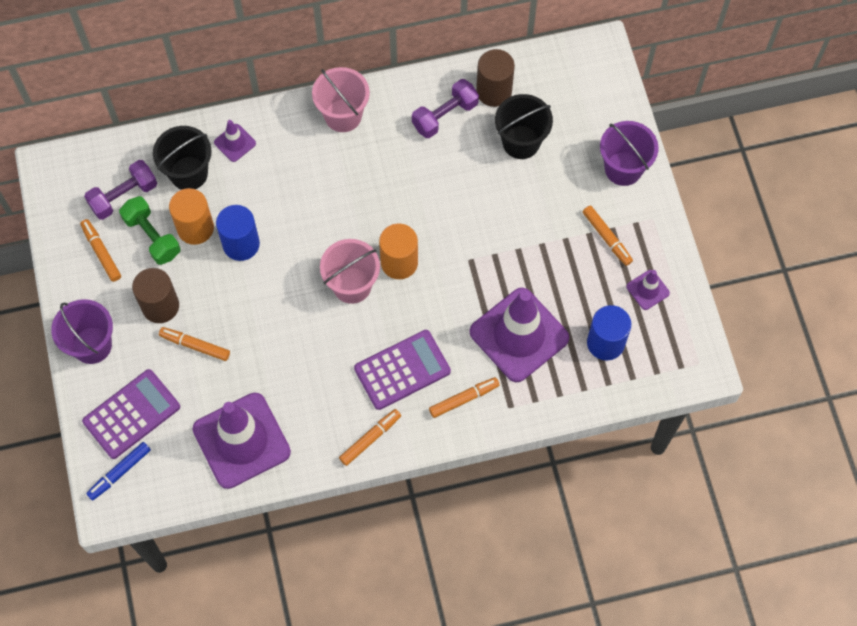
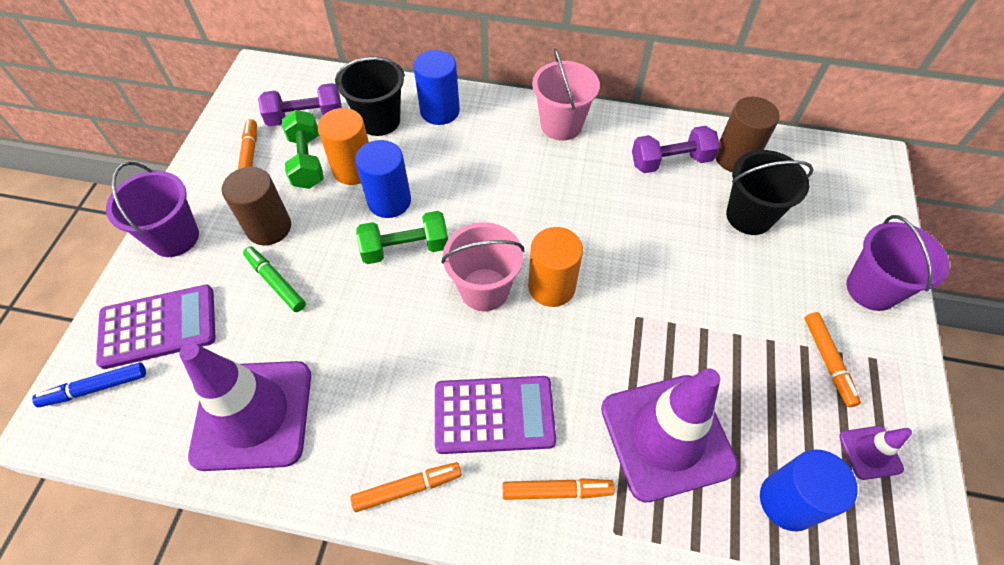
camera: 25 degrees right, 10 degrees down
(195, 346) = (275, 282): orange marker -> green marker
(235, 143) = (440, 111): purple traffic cone -> blue cylinder
(276, 278) = (405, 248): none -> green dumbbell

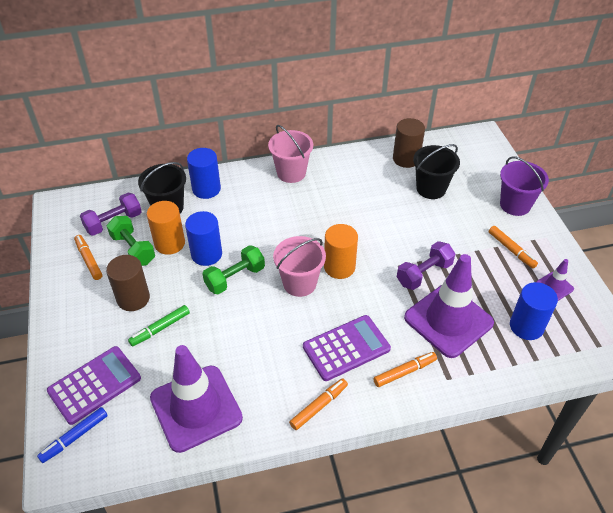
camera: 25 degrees left, 10 degrees down
(174, 237) = (68, 328): purple bucket -> none
(275, 282) = (160, 329): green marker -> green marker turned 60 degrees counterclockwise
(670, 161) = (370, 173): purple dumbbell -> purple dumbbell (424, 274)

